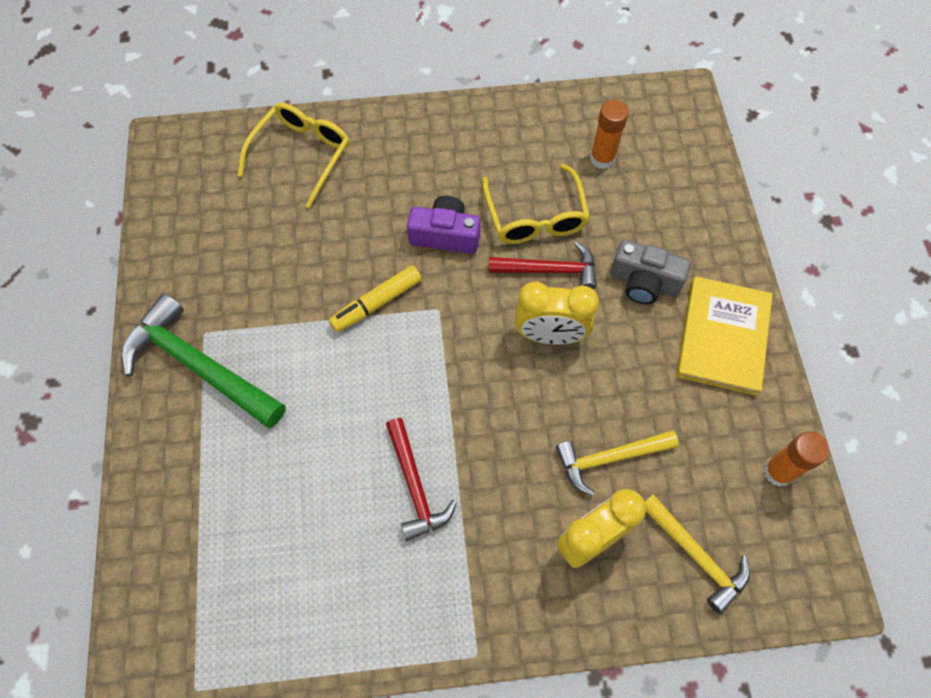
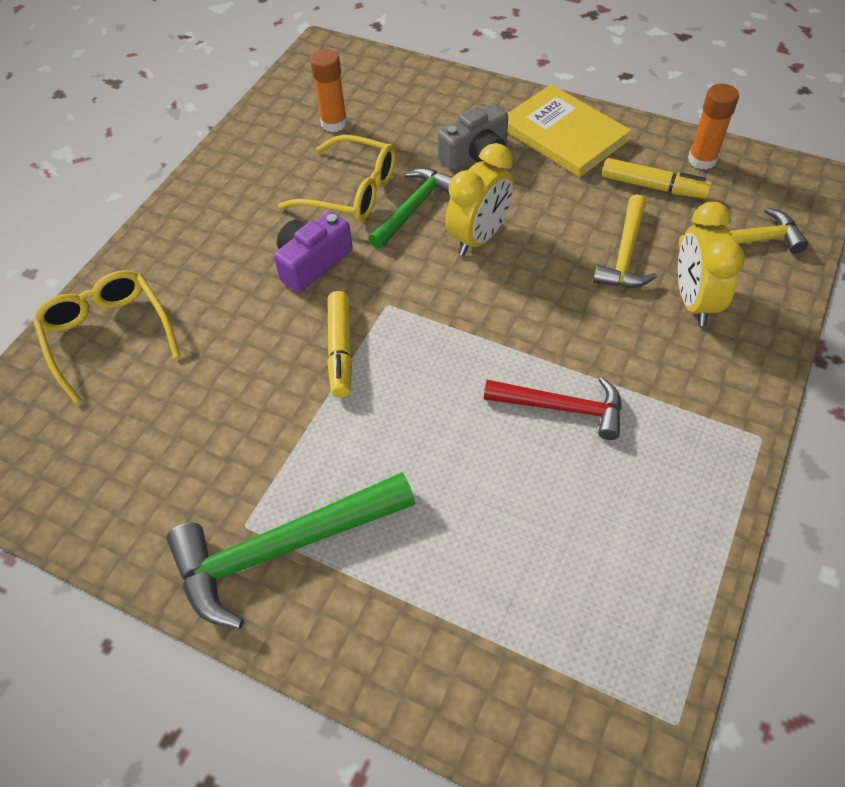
camera: 55 degrees left, 10 degrees down
(549, 270) = (413, 208): red hammer -> green hammer
(709, 444) = (653, 187): none -> yellow marker

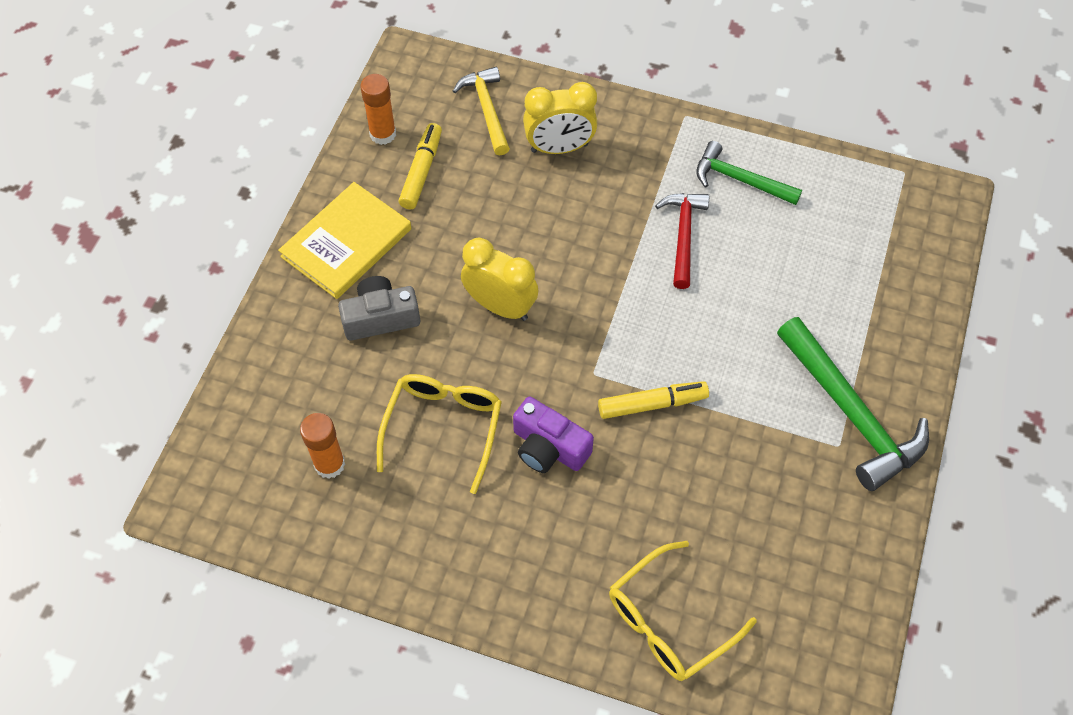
camera: 100 degrees left, 5 degrees up
(413, 208) = (464, 366): green hammer -> green hammer (740, 180)
(476, 154) = (380, 318): grey camera -> grey camera turned 60 degrees counterclockwise
(625, 253) = (510, 193): yellow hammer -> none

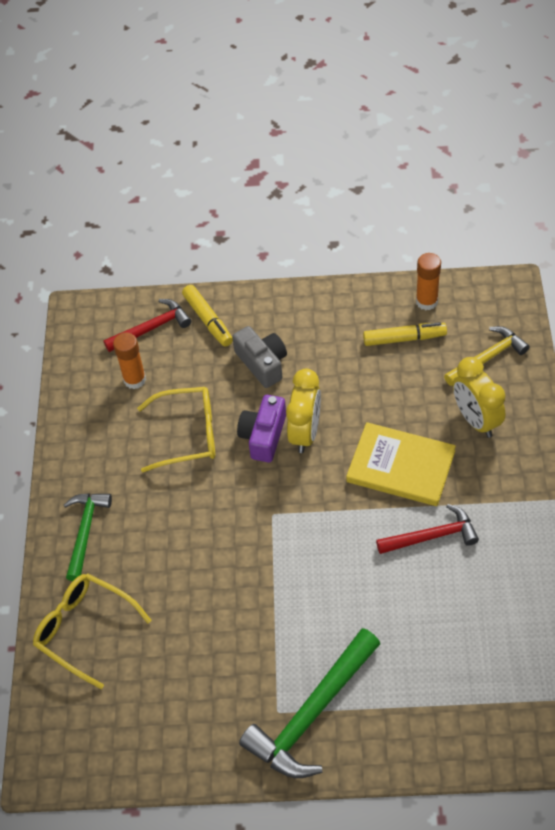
camera: 75 degrees right, 5 degrees down
(259, 422) = (151, 328): none -> red hammer
(346, 243) = (317, 318): yellow book -> yellow book (401, 466)
(548, 447) = (197, 505): purple camera -> purple camera (263, 436)
(652, 404) = (261, 563): yellow marker -> yellow marker (208, 320)
(740, 180) = (513, 562): green hammer -> green hammer (85, 532)

